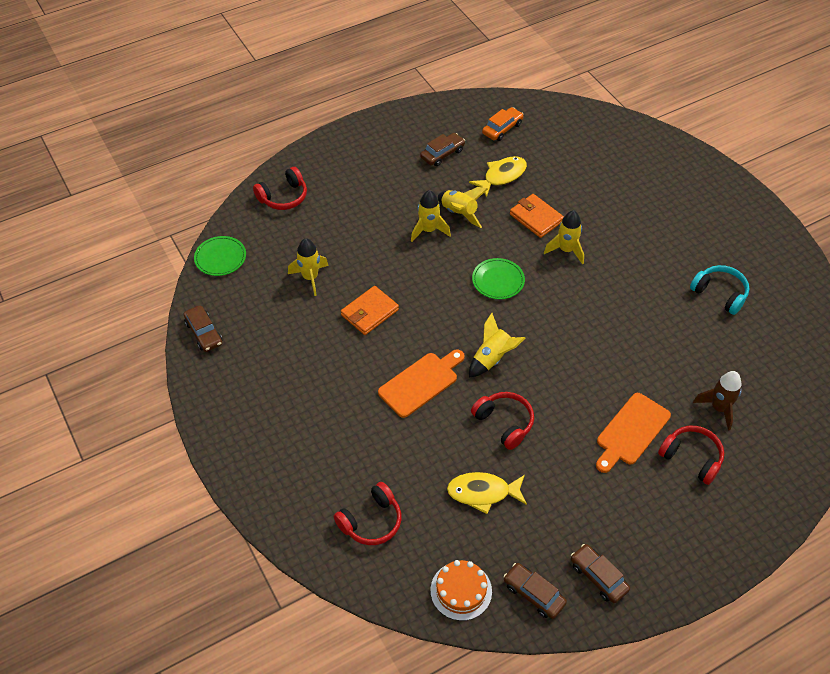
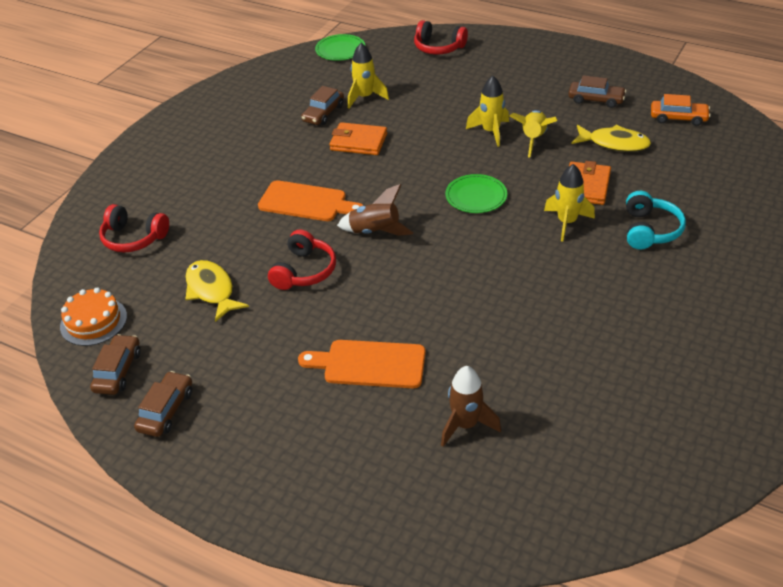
camera: 60 degrees right, 10 degrees down
(204, 333) = (257, 76): brown car -> brown car (323, 113)
(492, 358) = (375, 232): yellow rocket -> brown rocket
(691, 458) = (374, 427): red headphones -> none
(720, 294) = (640, 362): turquoise headphones -> turquoise headphones (649, 230)

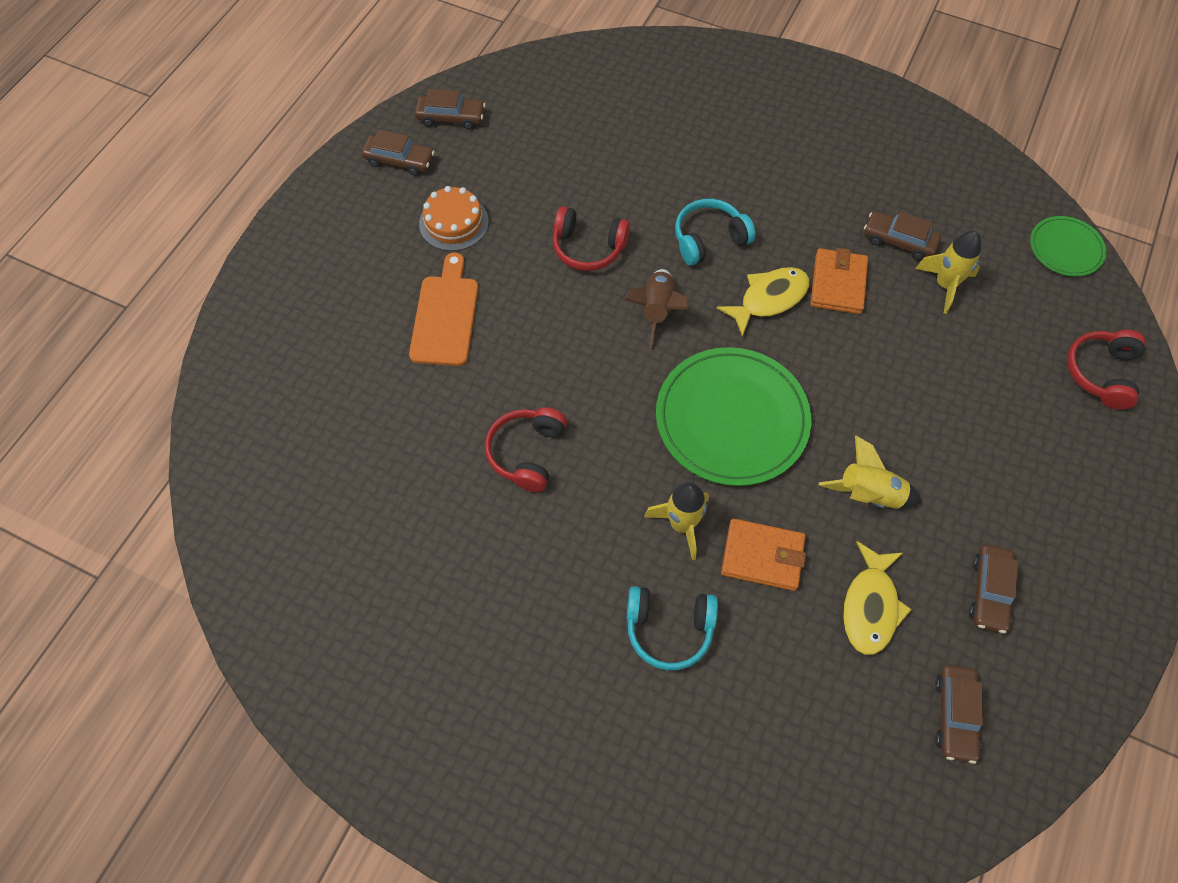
camera: 85 degrees right, 20 degrees up
(93, 321) = (517, 87): orange cake -> orange cake (454, 222)
(133, 238) = (640, 95): red headphones -> red headphones (527, 453)
(211, 290) = (558, 171): yellow fish -> yellow fish (769, 299)
(306, 202) = (709, 239): orange cutting board -> turquoise headphones
(465, 425) = (356, 403): brown rocket -> none
(476, 196) = (732, 419): green plate -> green plate, size x1.90
(490, 132) = (880, 440): yellow rocket -> none
(678, 118) = (954, 715): orange car -> brown car

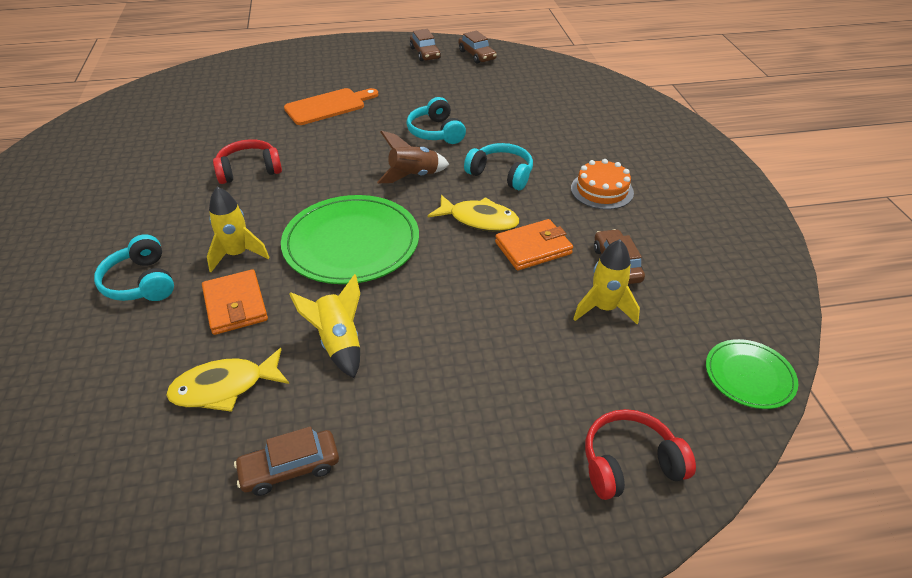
camera: 55 degrees right, 20 degrees down
(454, 222) = (400, 84): orange cake -> orange cake (602, 190)
(588, 247) = (436, 132): red headphones -> turquoise headphones
(954, 715) = (135, 493): brown car -> none

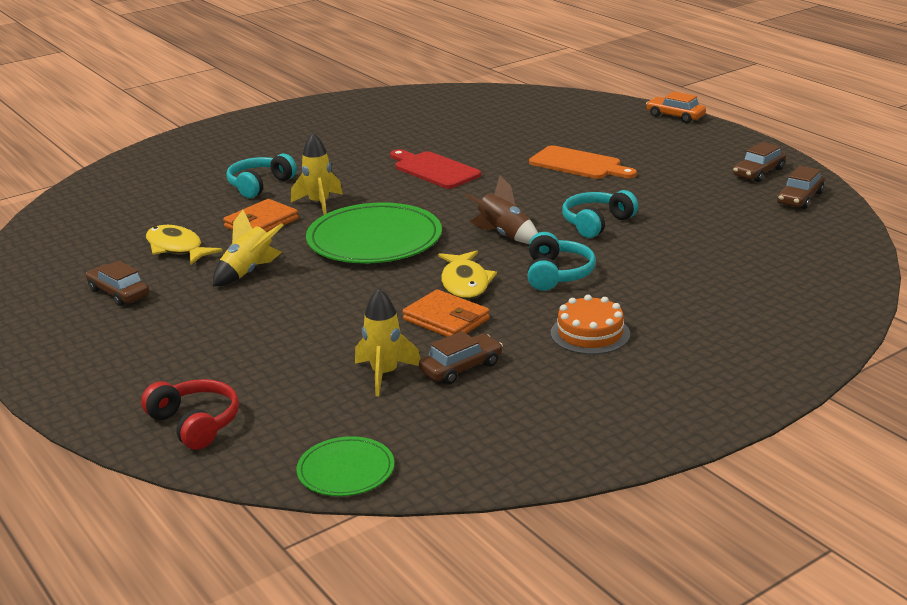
camera: 65 degrees right, 15 degrees down
(249, 170) = (434, 169): red headphones -> red cutting board
(299, 46) = (675, 116): none -> orange car

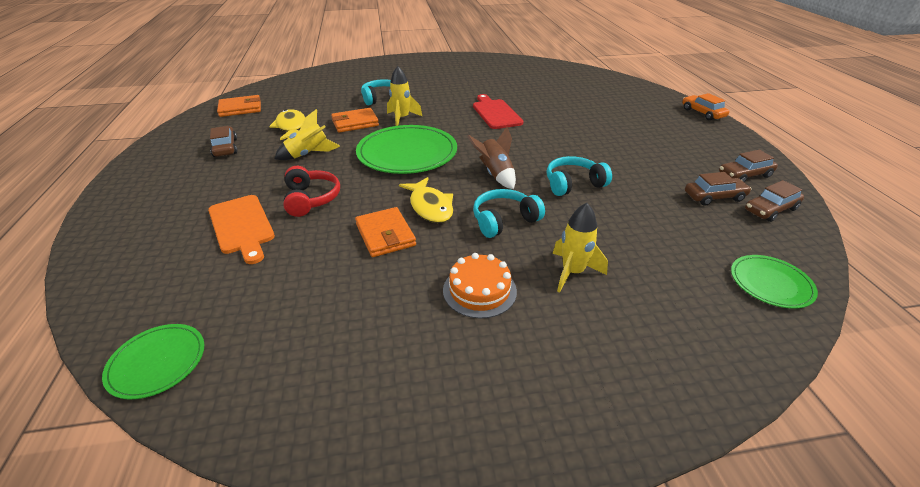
camera: 25 degrees right, 10 degrees up
(62, 245) = (240, 108): none -> orange wallet
(195, 424) = (132, 267): red headphones -> red headphones (311, 199)
(385, 374) = (291, 271): yellow rocket -> yellow rocket (572, 272)
(461, 368) = (349, 287): brown car -> brown car (714, 197)
(465, 283) = (430, 207): yellow fish -> yellow fish turned 45 degrees counterclockwise
(557, 274) = (504, 220): turquoise headphones -> turquoise headphones turned 150 degrees counterclockwise
(579, 164) = (599, 133): orange cutting board -> orange cutting board (242, 226)
(832, 257) = (770, 283): none -> green plate

